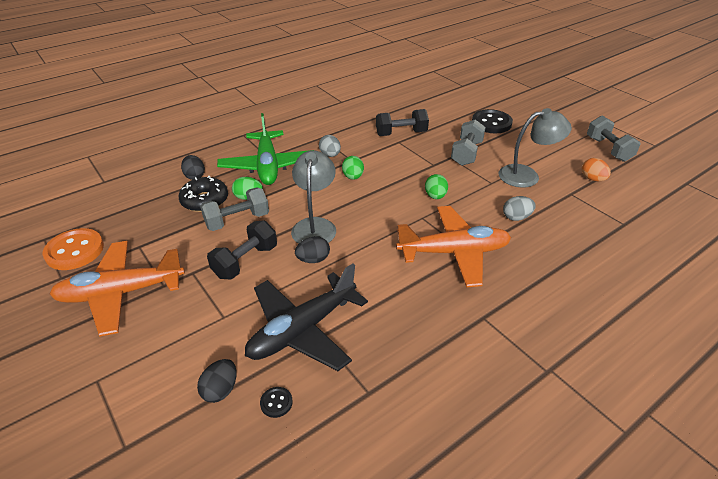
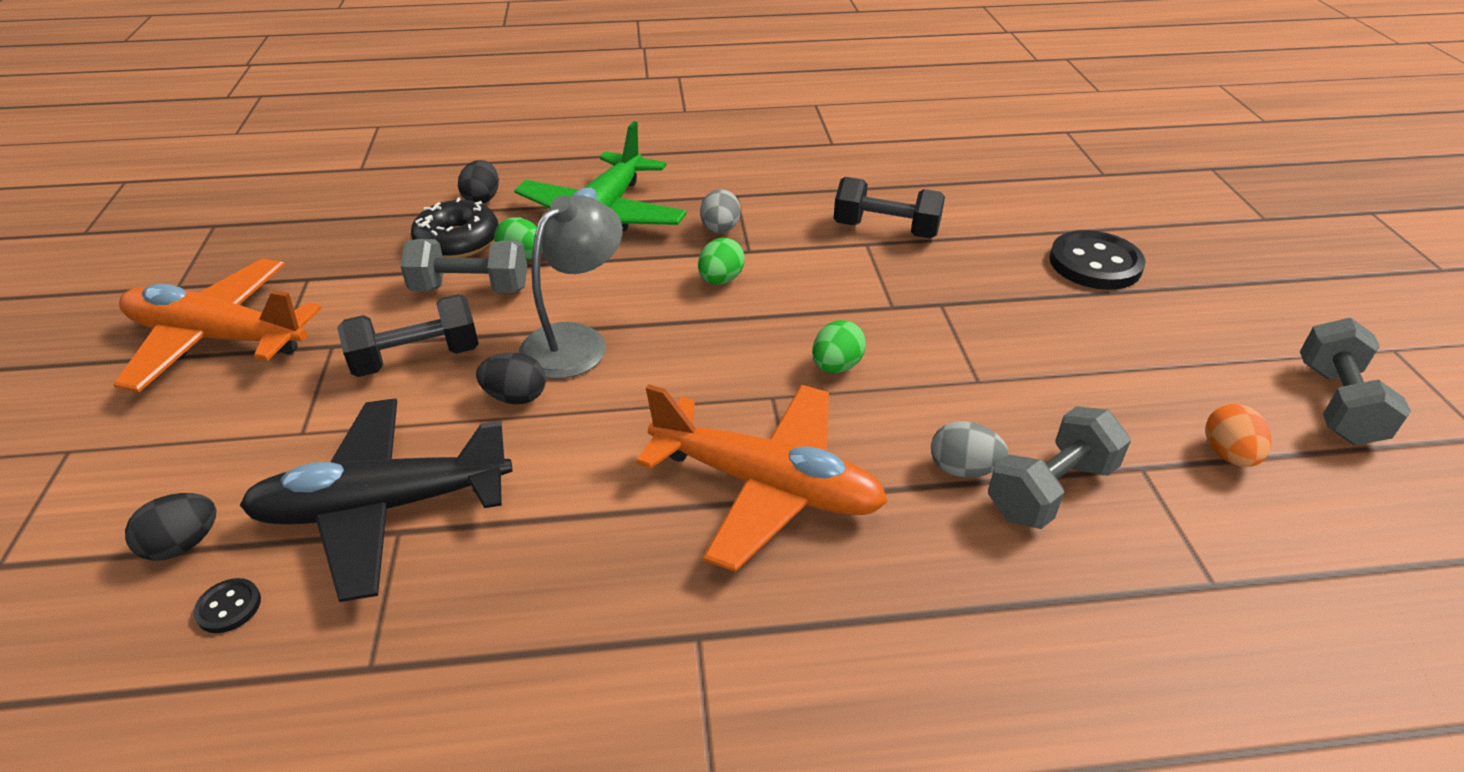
camera: 30 degrees right, 0 degrees up
(75, 251) = (228, 255): orange button -> none
(466, 153) = (981, 306): grey dumbbell -> grey dumbbell (1050, 490)
(527, 175) = (1072, 392): grey lamp -> none

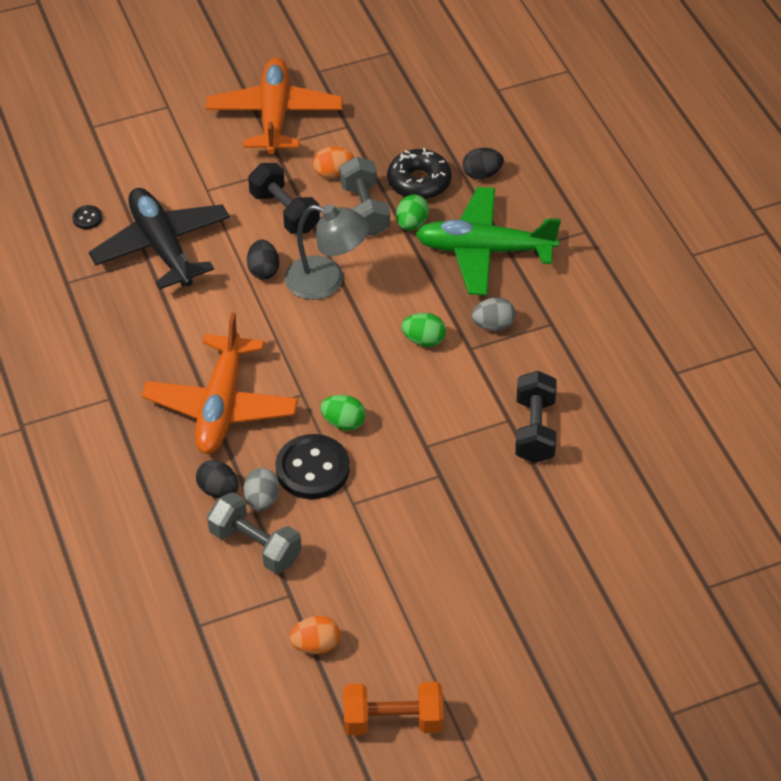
camera: 75 degrees right, 10 degrees up
(183, 545) = (119, 183): black egg -> black egg (218, 490)
(381, 304) = (333, 173): none -> orange egg
(1095, 263) = (535, 575): black button -> black button (312, 469)
(1336, 404) = (393, 720): grey dumbbell -> orange dumbbell

